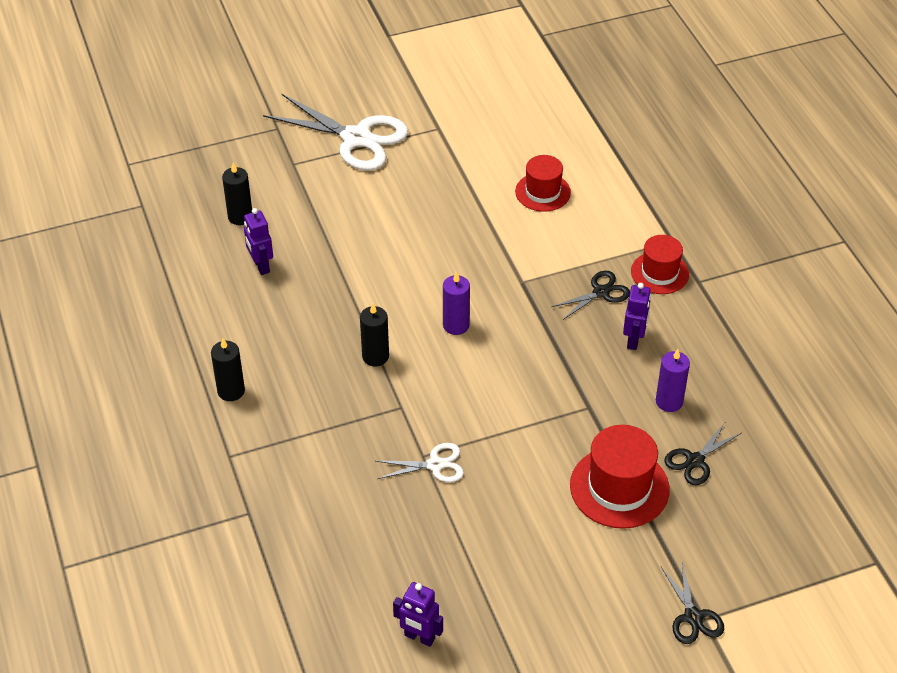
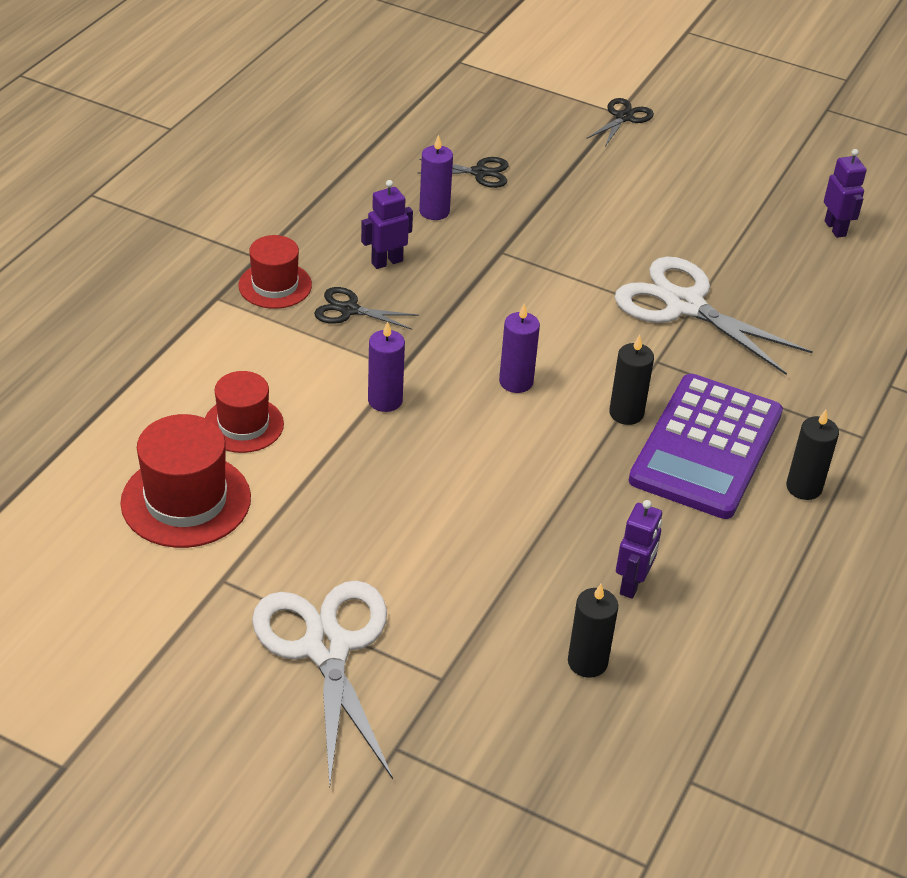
camera: 135 degrees left, 5 degrees down
(309, 372) = (706, 447): none -> purple calculator
(435, 465) = (684, 305): white scissors -> white scissors, size x1.99
(502, 258) = (385, 400): none -> purple candle
(619, 487) = (561, 198): red hat -> red hat (186, 500)

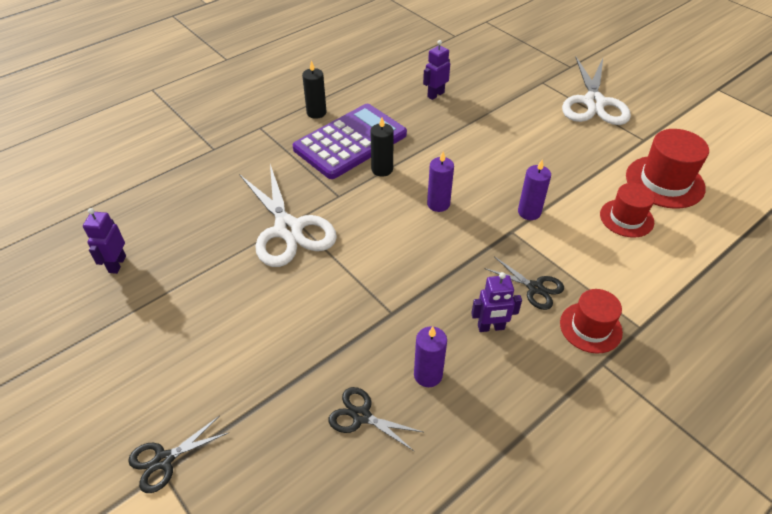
camera: 155 degrees left, 5 degrees up
(587, 662) = (474, 74): black candle -> none

